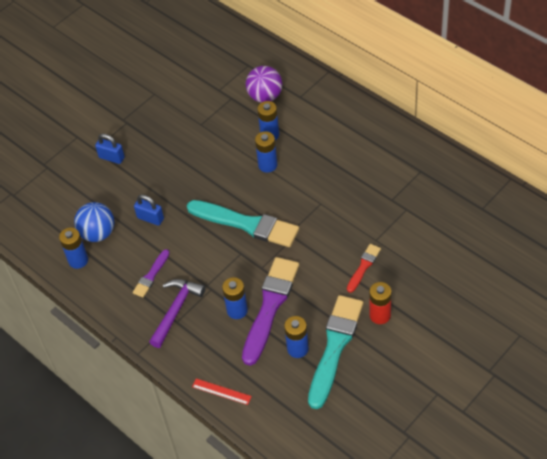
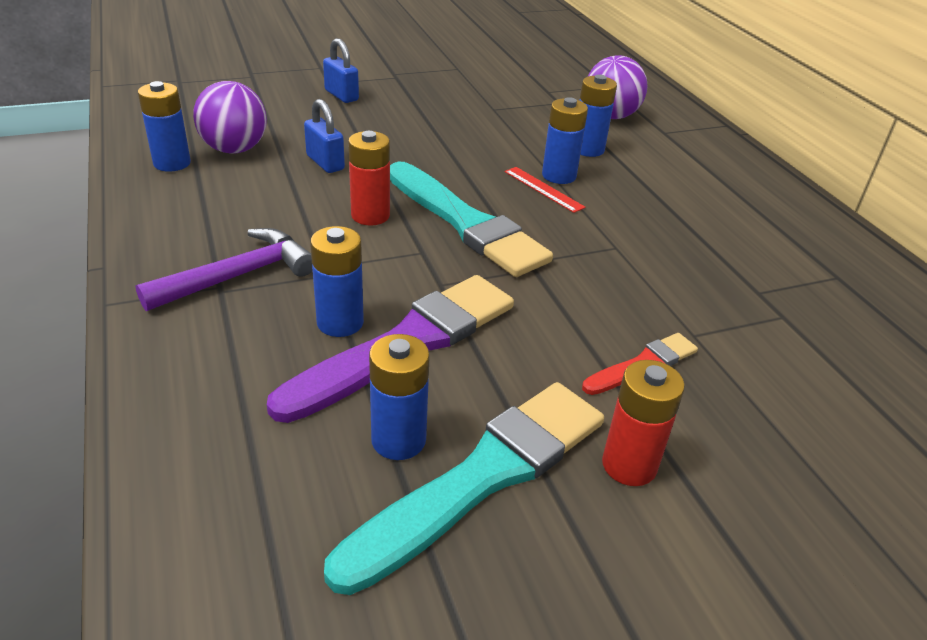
camera: 20 degrees right, 15 degrees down
(98, 233) = (234, 149): blue ball -> purple ball
(151, 275) = (251, 219): purple brush -> none
(201, 243) = (370, 215): none -> red battery
(221, 391) = (171, 439): red ruler -> red ruler (543, 189)

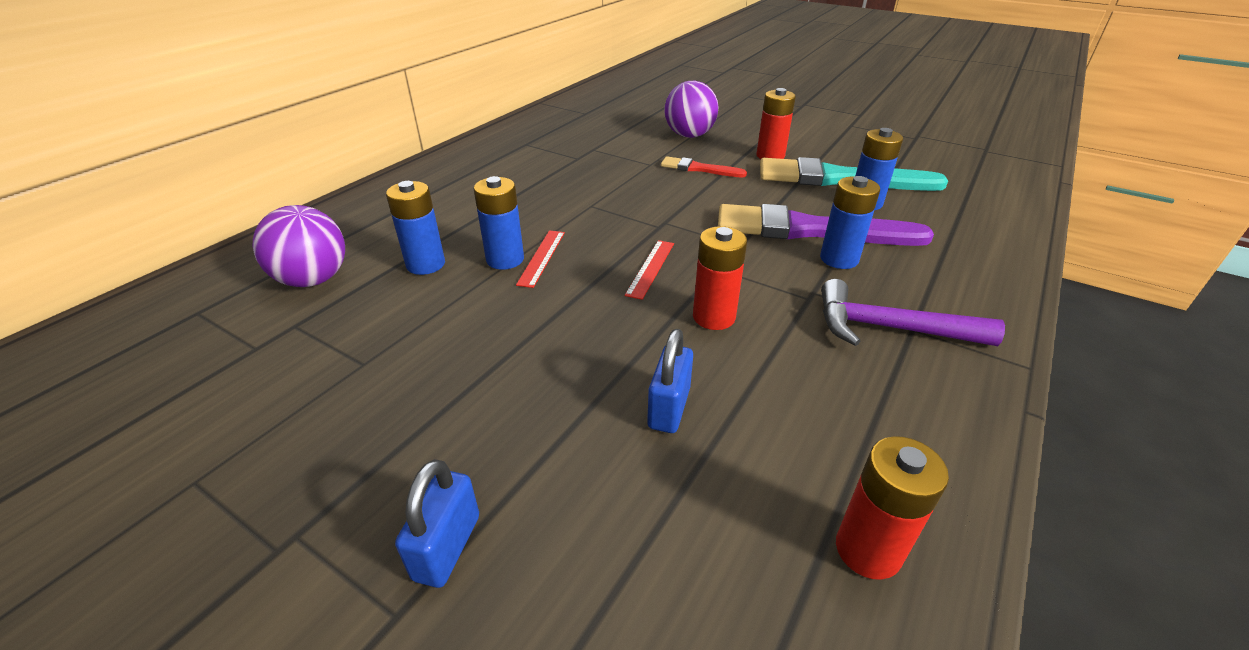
camera: 125 degrees left, 0 degrees up
(172, 163) = (868, 550): blue battery -> red battery
(234, 149) = (752, 518): purple ball -> purple ball (689, 135)
(466, 223) = (650, 268): turquoise brush -> red ruler

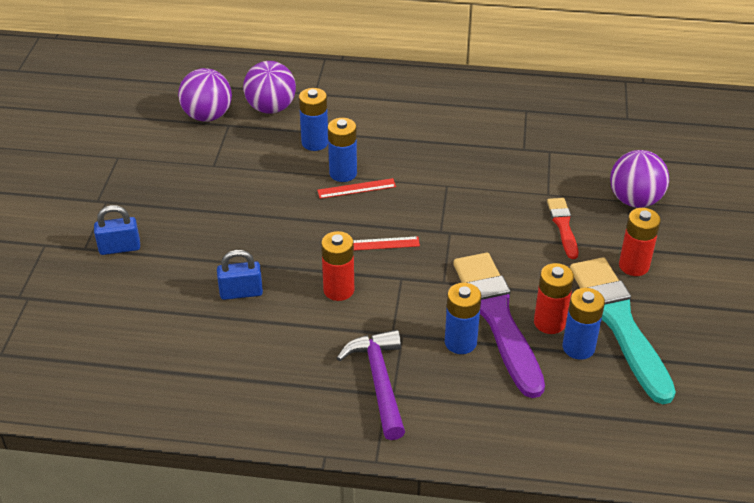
camera: 65 degrees right, 5 degrees up
(245, 340) = (207, 116): none -> purple ball
(868, 550) = (179, 389): red battery -> red battery (549, 322)

